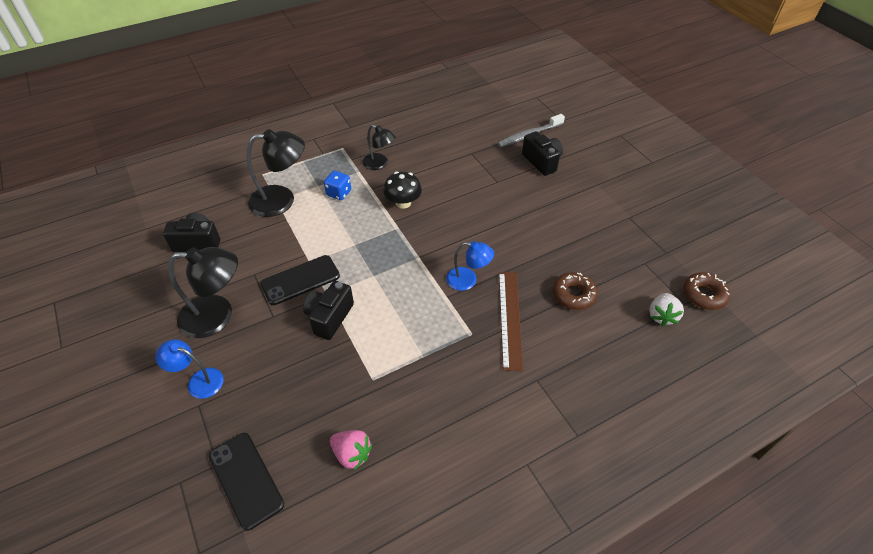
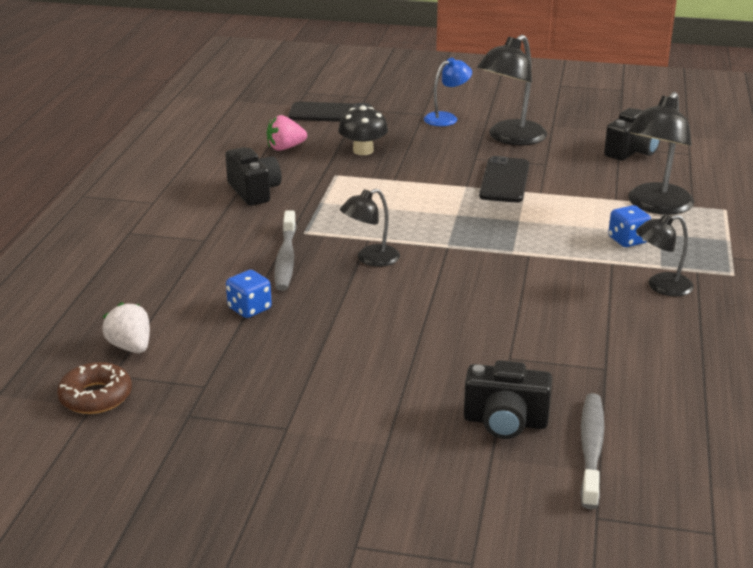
camera: 130 degrees right, 20 degrees down
(329, 317) = (434, 179): black camera -> black camera (254, 191)
(403, 203) = (555, 272): black mushroom -> black mushroom (363, 151)
(468, 280) = (370, 259): blue lamp -> black lamp
(510, 319) = (286, 258): brown ruler -> grey toothbrush
(573, 295) = (249, 309): brown donut -> blue dice

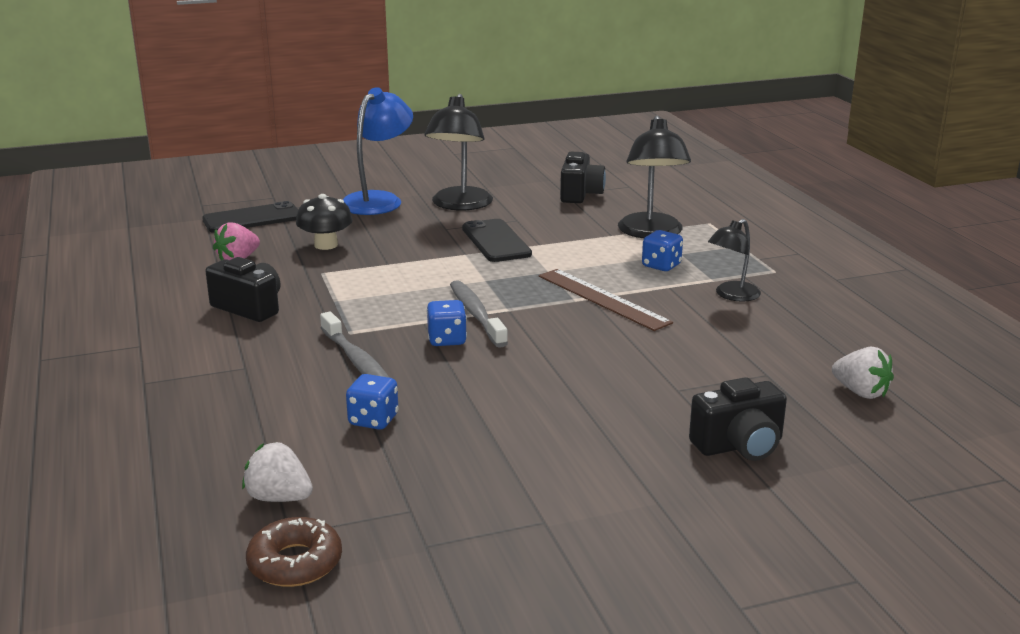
camera: 30 degrees left, 5 degrees down
(370, 259) = (447, 340): black lamp -> blue dice
(446, 118) = (378, 200): blue lamp -> blue lamp, size x1.66
(538, 258) = (602, 299): none -> brown ruler
(591, 449) = (836, 444): grey toothbrush -> grey toothbrush (476, 314)
(673, 412) = (860, 392): none -> white strawberry

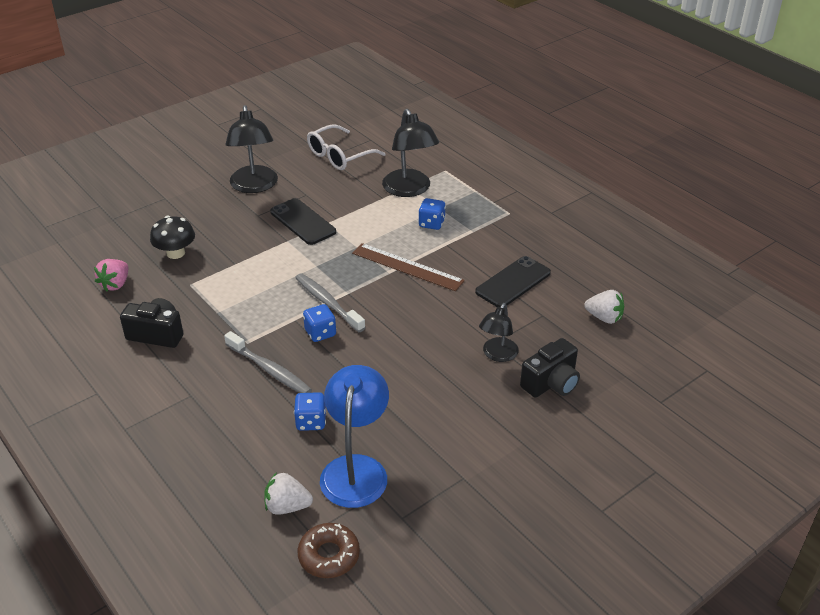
camera: 20 degrees left, 15 degrees up
(252, 219) = (98, 235): black phone -> black phone (513, 282)
(378, 200) = (187, 192): blue lamp -> blue lamp (356, 469)
(580, 194) = (339, 156): black camera -> white glasses
(732, 295) = (491, 244): black lamp -> black lamp (497, 355)

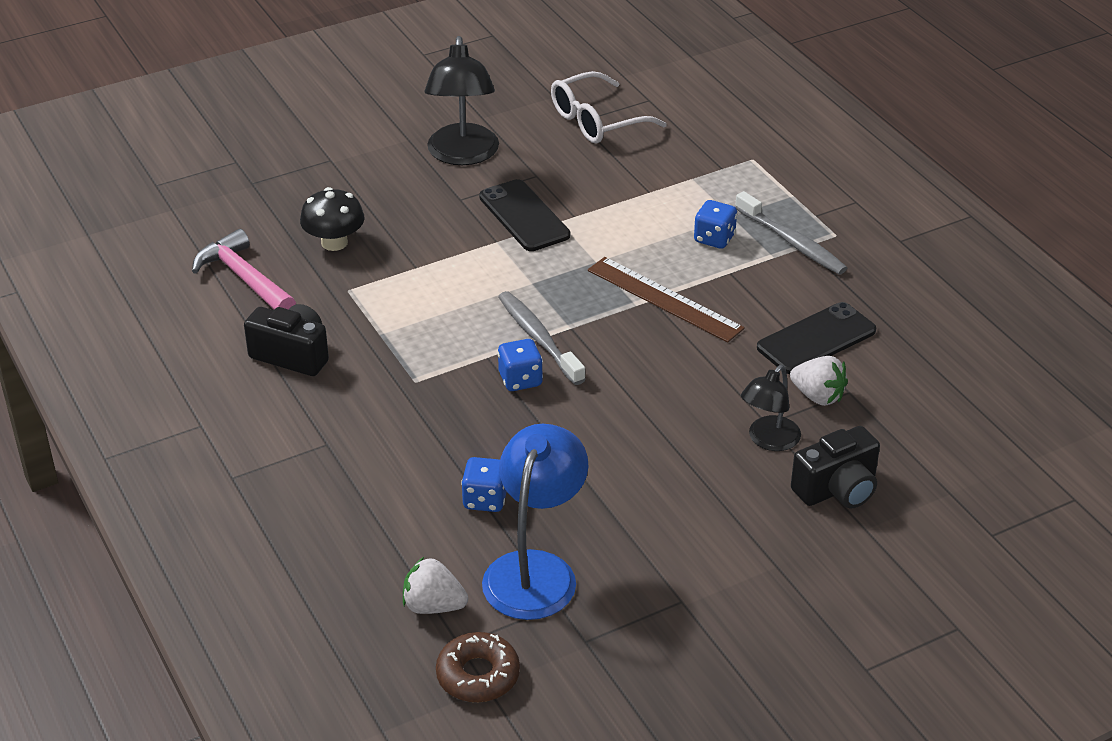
camera: 10 degrees right, 0 degrees up
(115, 284) = (244, 278): pink strawberry -> pink hammer
(269, 370) = (440, 422): grey toothbrush -> grey toothbrush (792, 242)
(409, 190) = (692, 184): black lamp -> none
(604, 318) = (940, 406): white strawberry -> white strawberry (818, 396)

